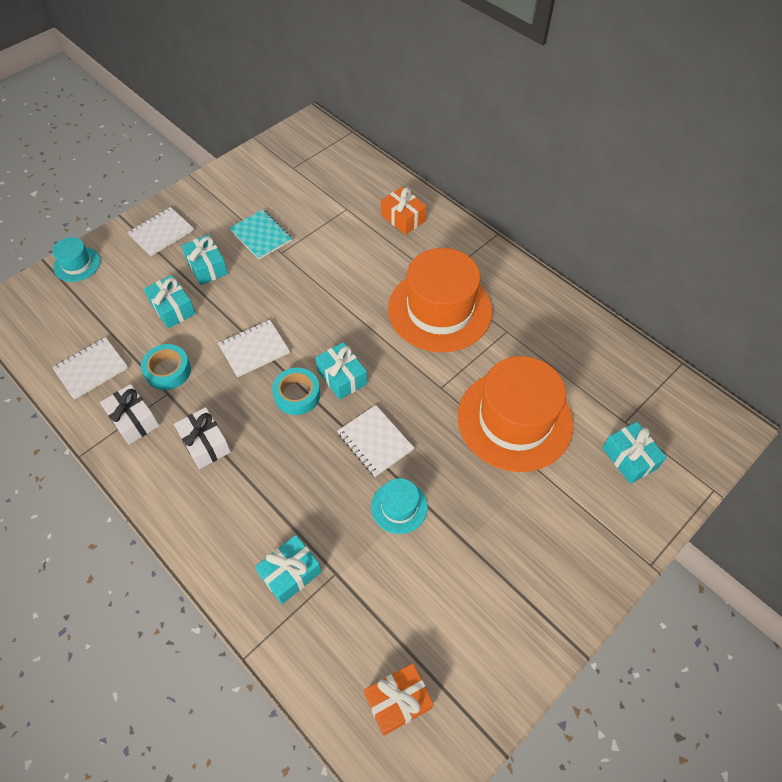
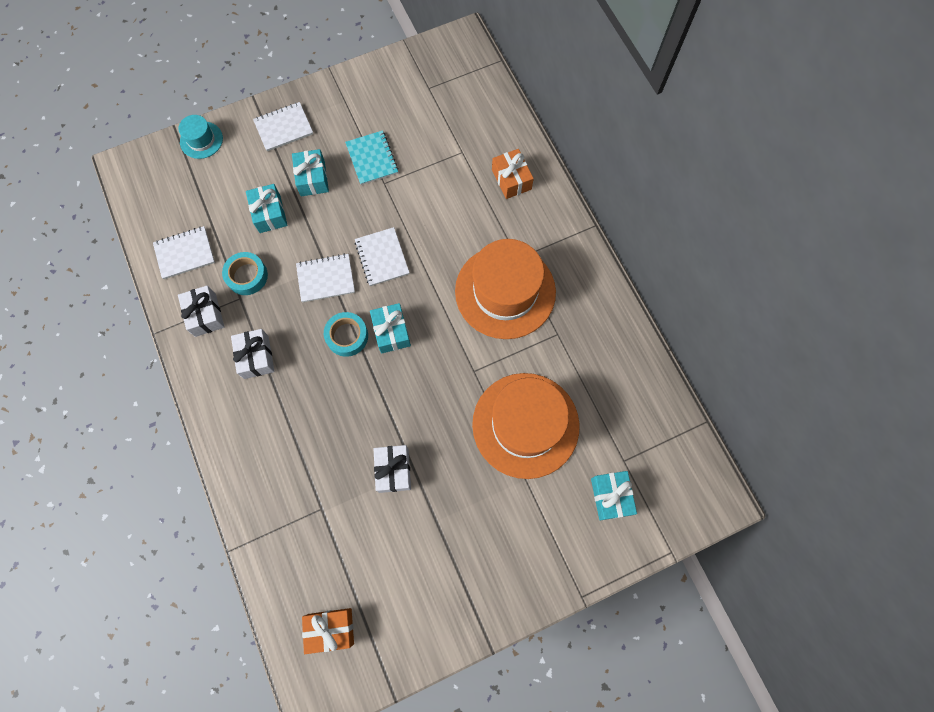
camera: 20 degrees right, 15 degrees up
(290, 573) = (286, 496): turquoise gift -> none
(375, 441) = (396, 403): white notebook -> white notebook (382, 257)
(399, 507) = (393, 470): turquoise hat -> white gift

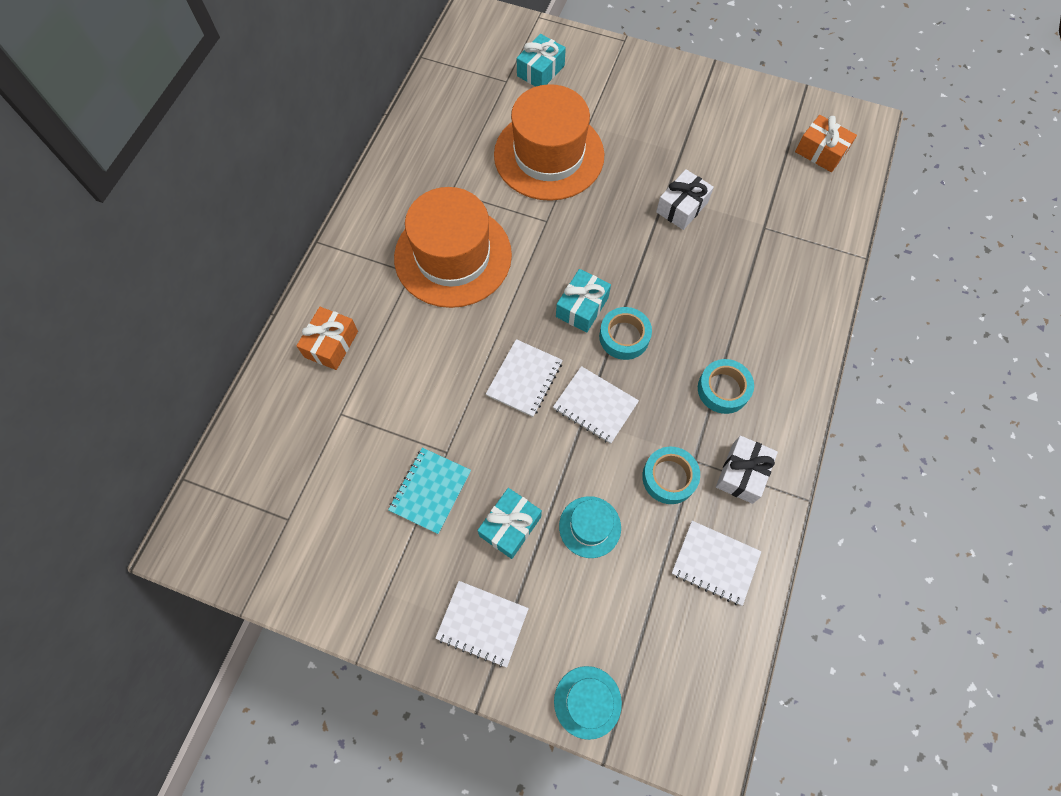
camera: 135 degrees left, 5 degrees down
(256, 357) = (723, 389): white gift -> turquoise tape
(269, 213) = (590, 527): turquoise gift -> turquoise hat

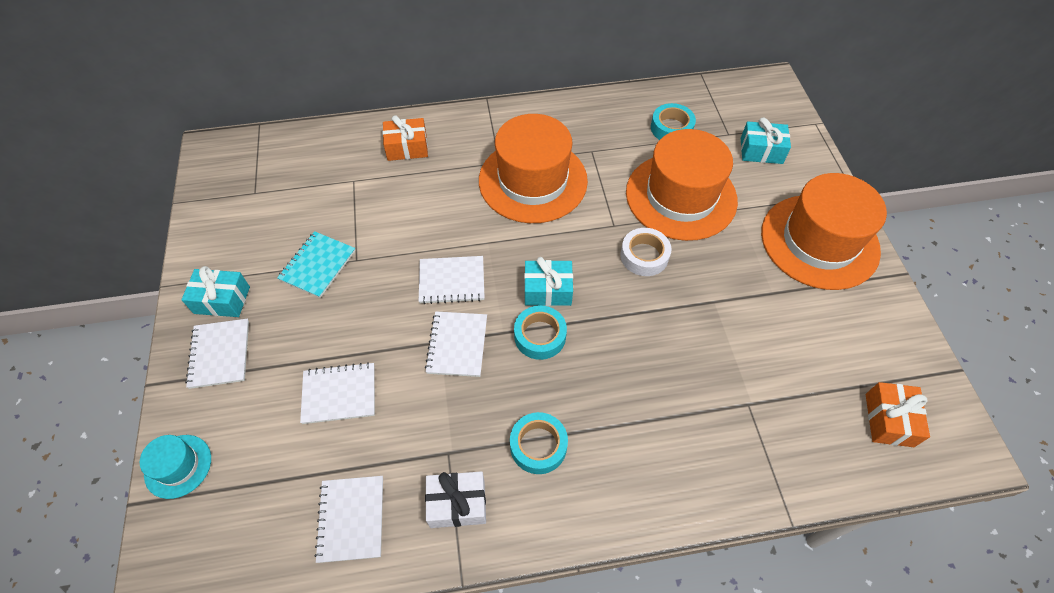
camera: 60 degrees right, 10 degrees down
(430, 491) = (317, 265): turquoise notebook -> turquoise notebook turned 60 degrees counterclockwise
(510, 526) = (312, 334): turquoise gift -> turquoise gift (222, 300)
(590, 527) = (339, 394): turquoise hat -> white notebook
(592, 217) = (644, 256): none -> white tape
(654, 92) = (819, 241): none -> orange hat
(669, 477) = (419, 438): turquoise tape -> turquoise tape (671, 128)
(682, 207) = (712, 321): white gift -> none

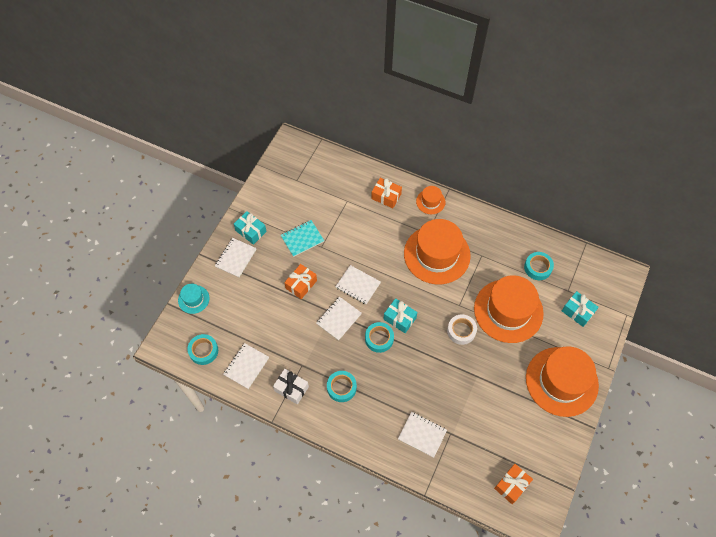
camera: 35 degrees right, 5 degrees up
(252, 545) = (203, 351): none -> turquoise tape
(339, 394) = (274, 309): white notebook -> white notebook (422, 435)
(360, 330) = (301, 284): none -> orange gift
(473, 124) = (430, 201): none -> orange hat

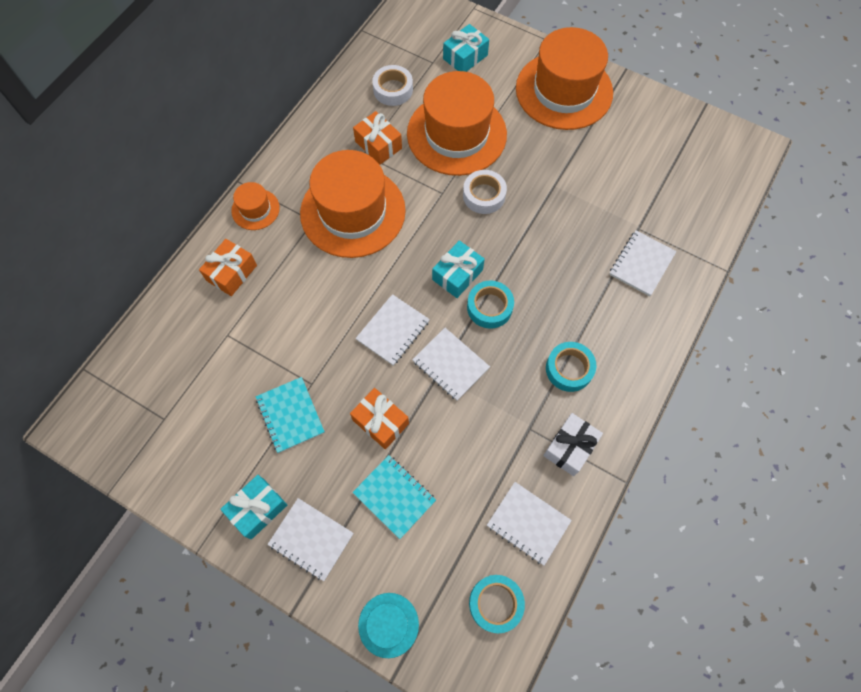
camera: 85 degrees left, 5 degrees up
(259, 296) = (394, 496): none -> turquoise notebook
(511, 485) = (706, 166): orange gift -> orange gift (378, 145)
(538, 268) = (393, 90): turquoise tape -> white tape

